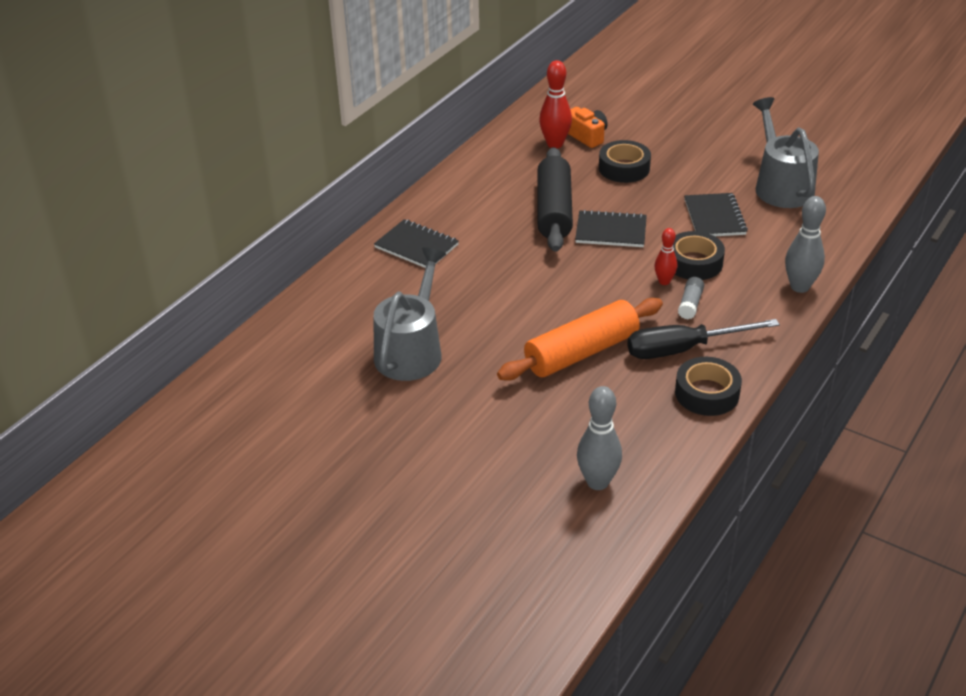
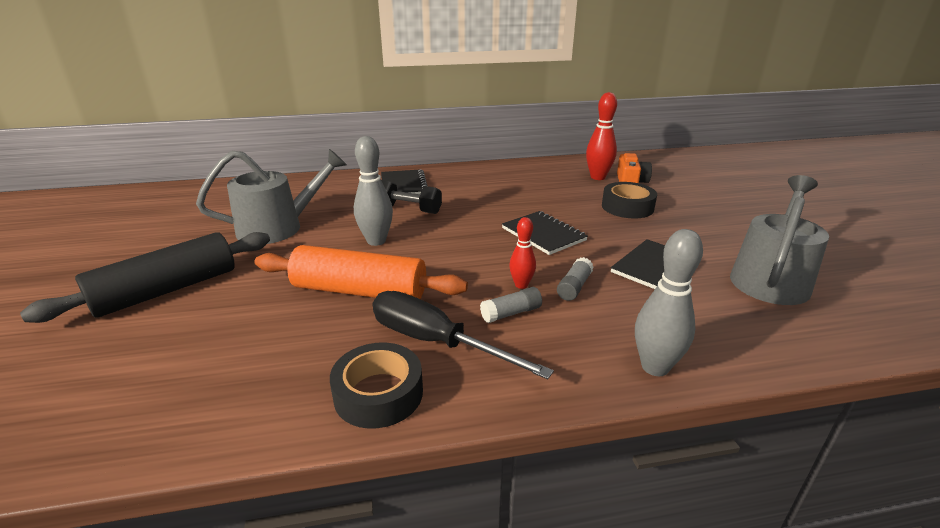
camera: 45 degrees right, 10 degrees down
(475, 269) = (408, 209): none -> black dumbbell
(554, 210) = (525, 206): black rolling pin -> black rolling pin (166, 290)
(597, 482) = (149, 392): grey bowling pin -> grey bowling pin (376, 241)
(694, 263) = (574, 287): black tape -> grey glue stick

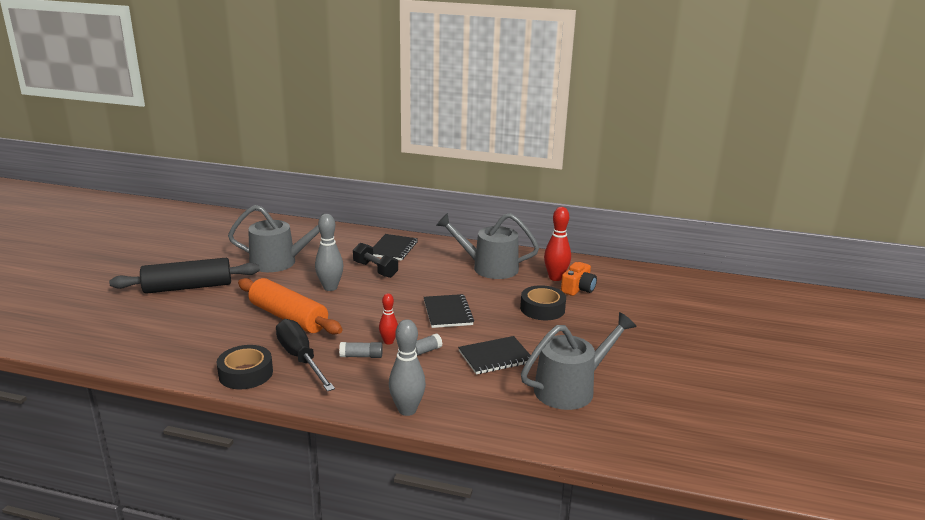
camera: 25 degrees right, 5 degrees down
(525, 182) = (489, 267): none -> grey watering can

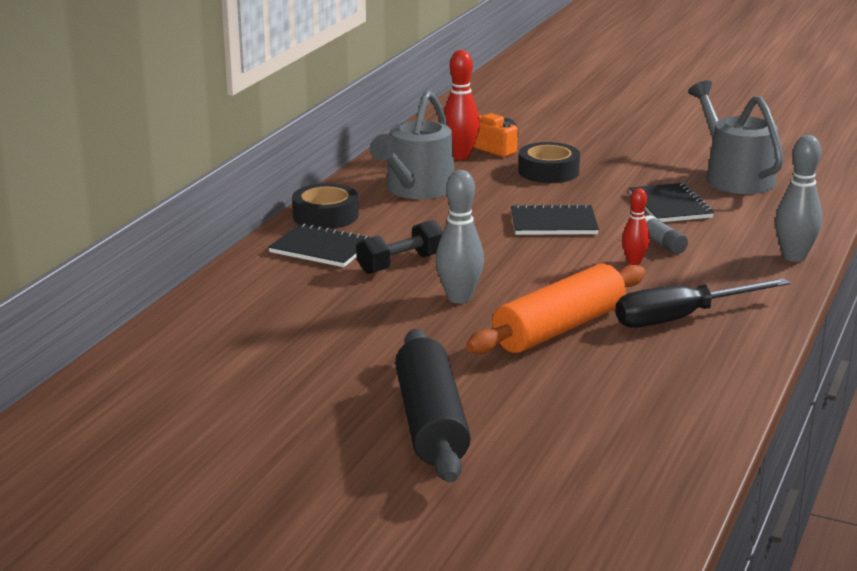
camera: 80 degrees left, 0 degrees up
(246, 373) = (726, 355): black tape -> black tape (325, 216)
(279, 262) = (344, 341): grey watering can -> none
(361, 356) = (673, 279): grey glue stick -> none

